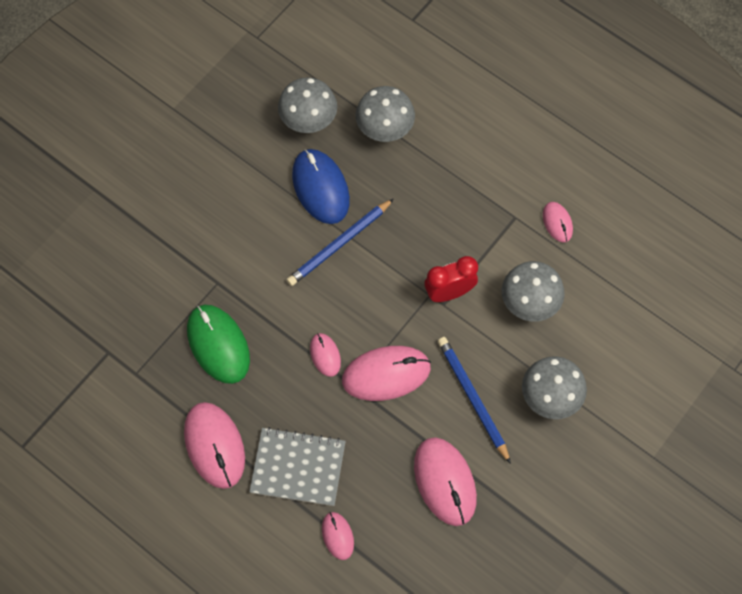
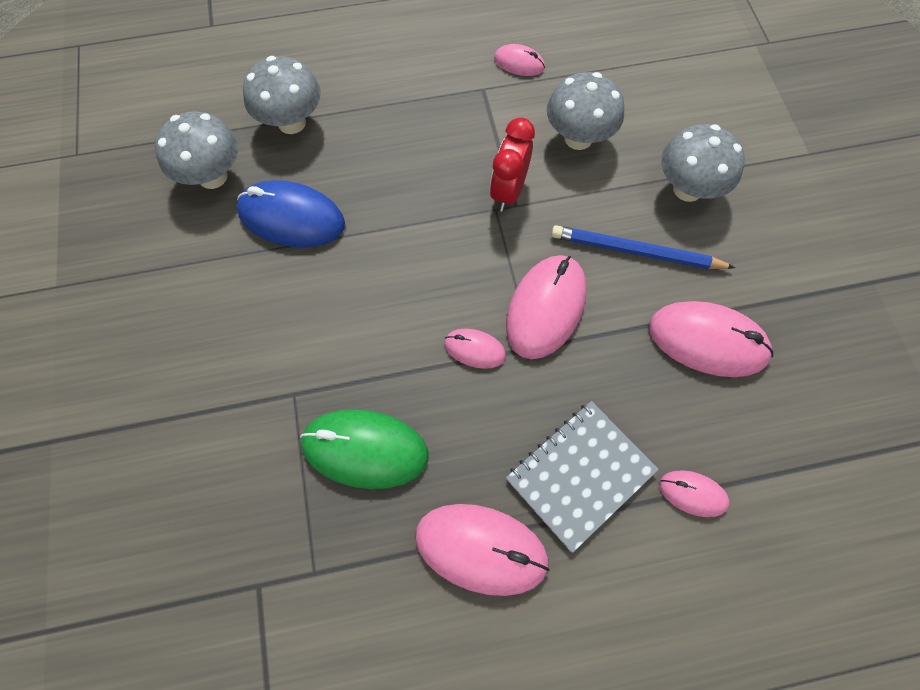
camera: 50 degrees left, 0 degrees up
(339, 244) = (368, 246): blue pencil -> none

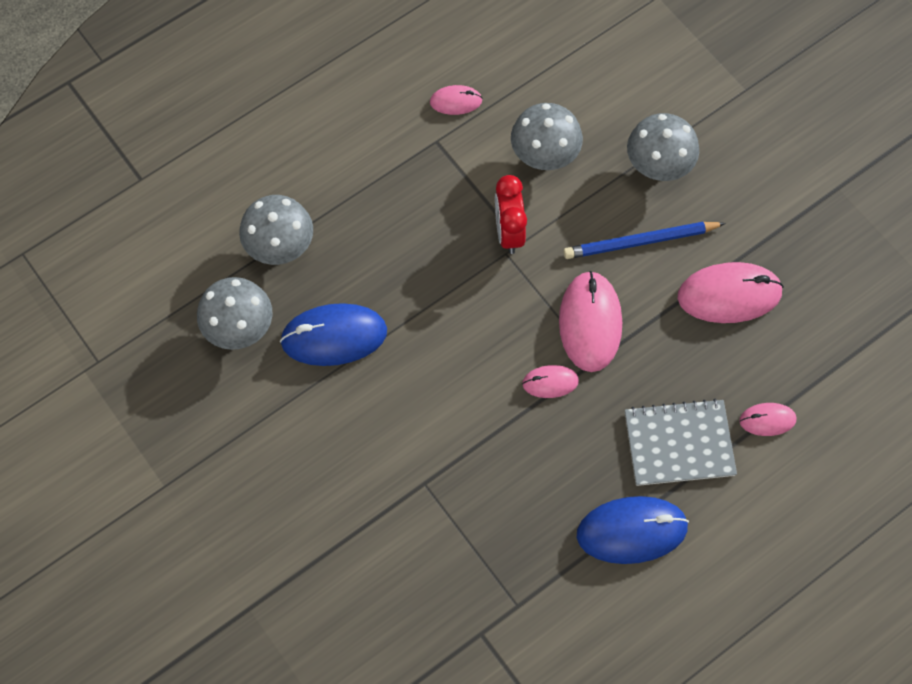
camera: 25 degrees left, 0 degrees up
(365, 449) = (505, 499): green mouse -> none
(481, 549) = (631, 531): pink mouse -> blue mouse
(580, 475) = (679, 444): grey notebook -> grey notebook turned 60 degrees clockwise

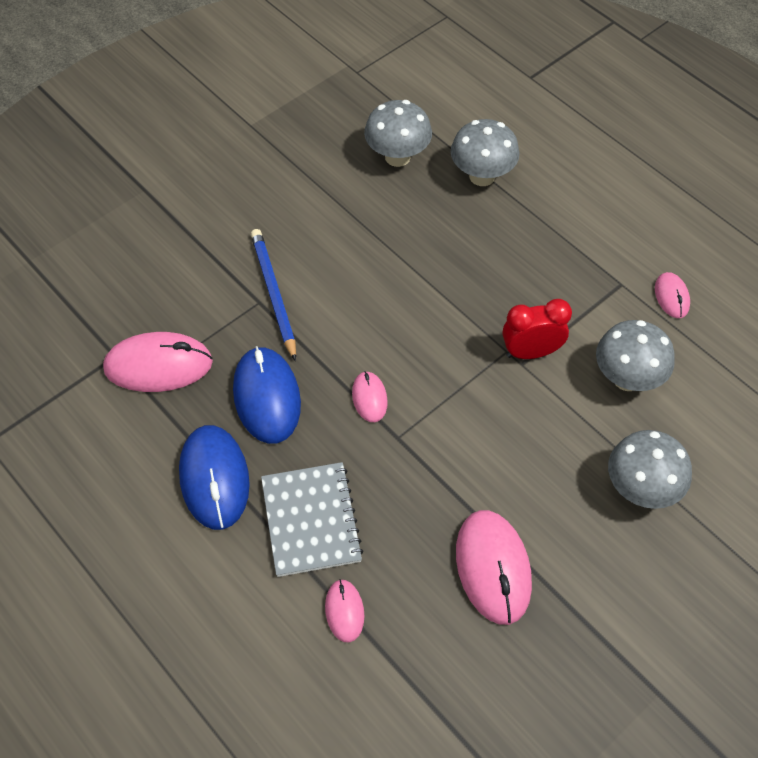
camera: 85 degrees right, 10 degrees down
(334, 336) = (398, 223): blue mouse -> blue mouse (267, 397)
(590, 323) = (439, 430): pink mouse -> pink mouse (158, 365)
(640, 242) = (542, 474): blue pencil -> blue pencil (273, 294)

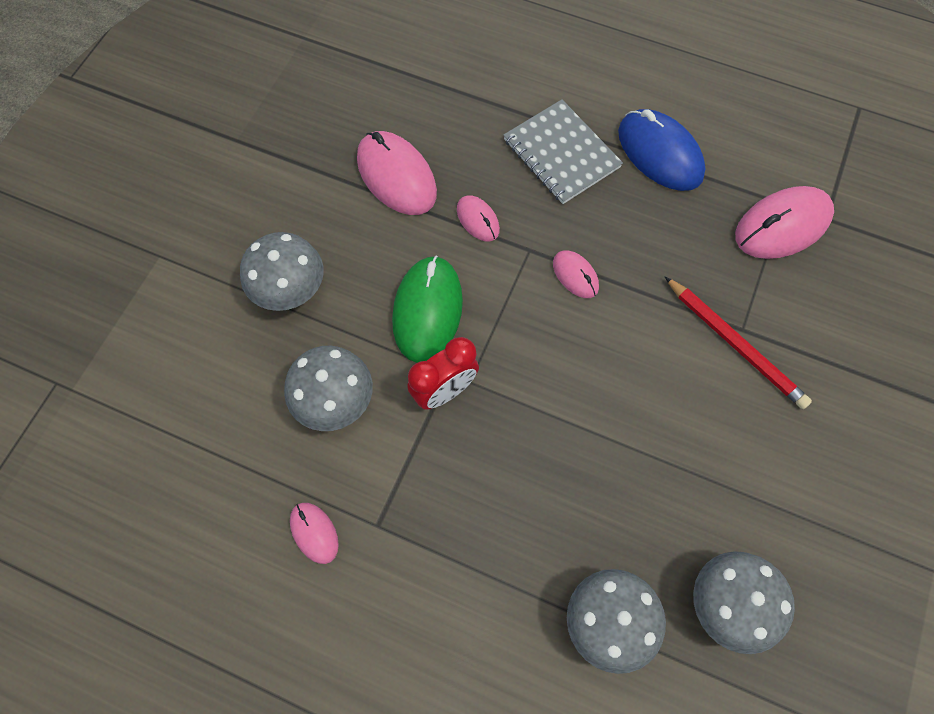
camera: 155 degrees right, 10 degrees up
(267, 397) = (666, 237): blue mouse -> none
(273, 294) = (735, 344): blue pencil -> red pencil
(344, 611) = (496, 103): pink mouse -> pink mouse (478, 220)
(517, 421) = (427, 310): none -> green mouse

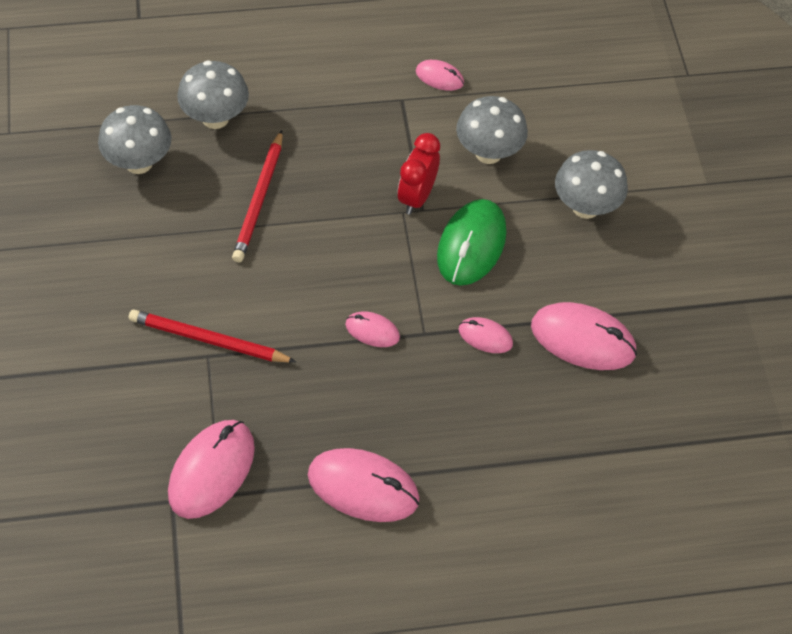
camera: 145 degrees right, 10 degrees down
(427, 310) = (471, 245): green mouse -> green mouse turned 45 degrees clockwise
(561, 153) = (454, 438): grey notebook -> none
(610, 477) = (259, 200): none -> red pencil
(660, 153) = (363, 487): blue mouse -> pink mouse

